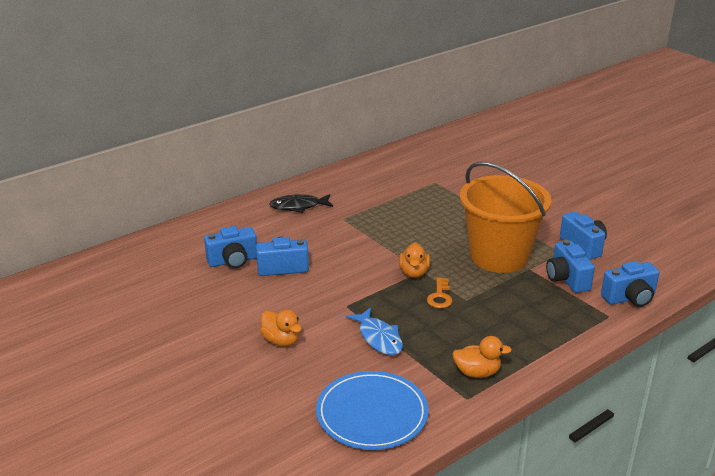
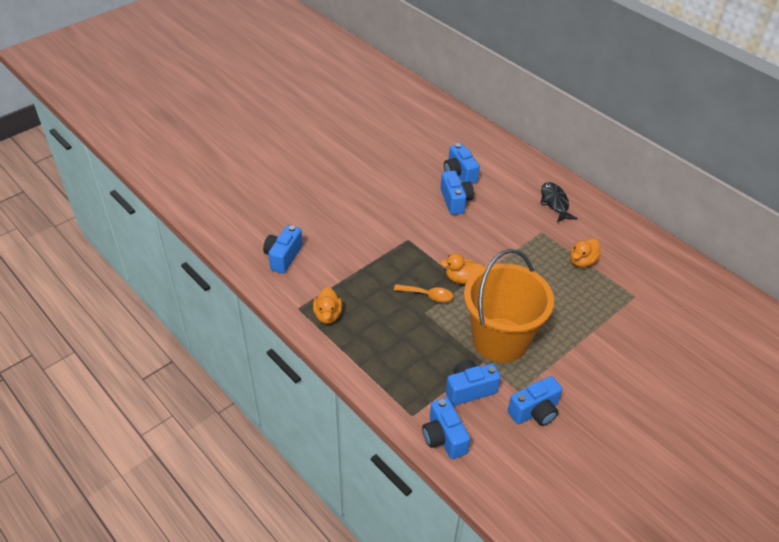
camera: 85 degrees right, 15 degrees up
(281, 340) = (361, 208): orange duck -> orange duck (582, 261)
(372, 413) = (283, 257): blue plate -> blue camera
(379, 338) = (368, 259): blue fish -> none
(440, 296) = (428, 295): orange key -> orange spoon

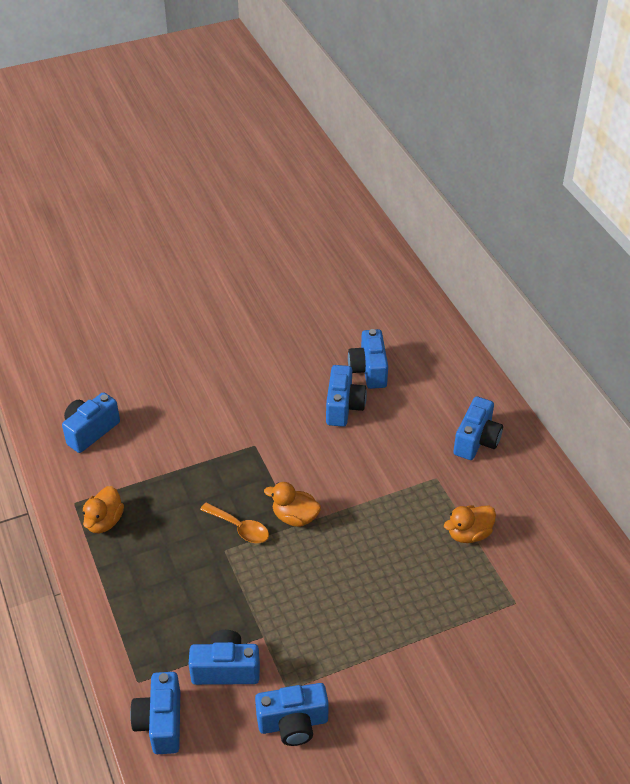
camera: 20 degrees right, 0 degrees up
(500, 340) = (300, 613): orange bucket -> none
(555, 202) = (476, 440): black fish -> blue camera

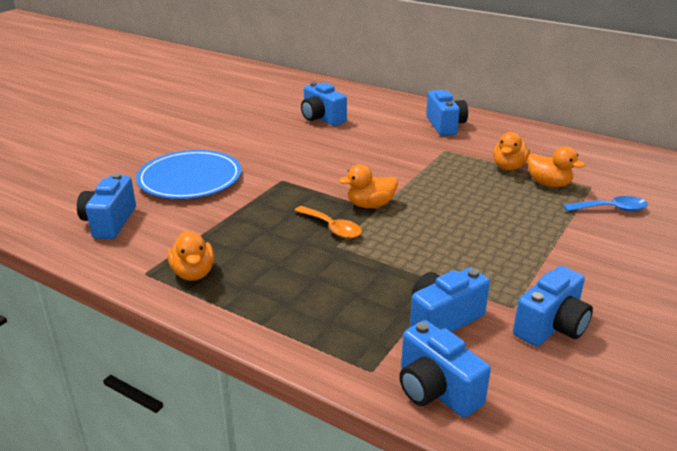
camera: 35 degrees left, 15 degrees down
(185, 405) = (190, 178): none -> blue plate
(240, 528) = (332, 228): orange spoon -> orange spoon turned 45 degrees clockwise
(343, 407) = (327, 140): blue camera -> none
(479, 577) = (549, 184): none -> orange duck
(496, 639) = (611, 209): none -> blue spoon

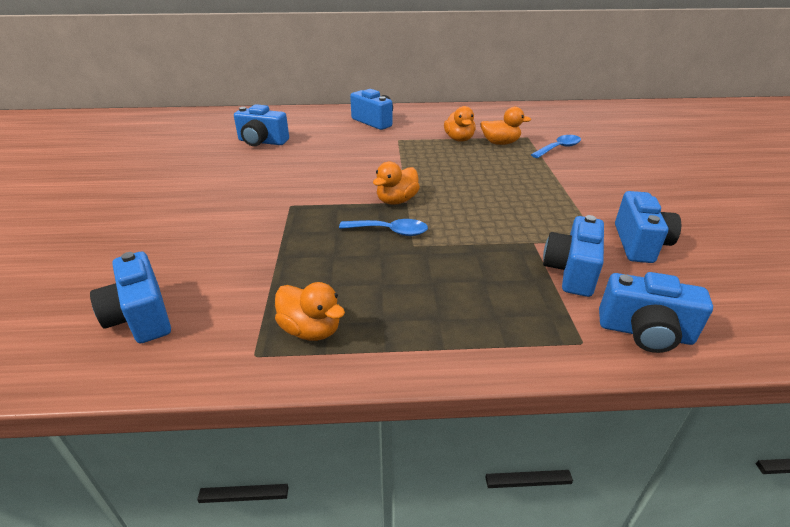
camera: 35 degrees left, 5 degrees up
(190, 178) = (189, 235): blue plate -> none
(332, 228) = (390, 231): orange spoon -> blue spoon

